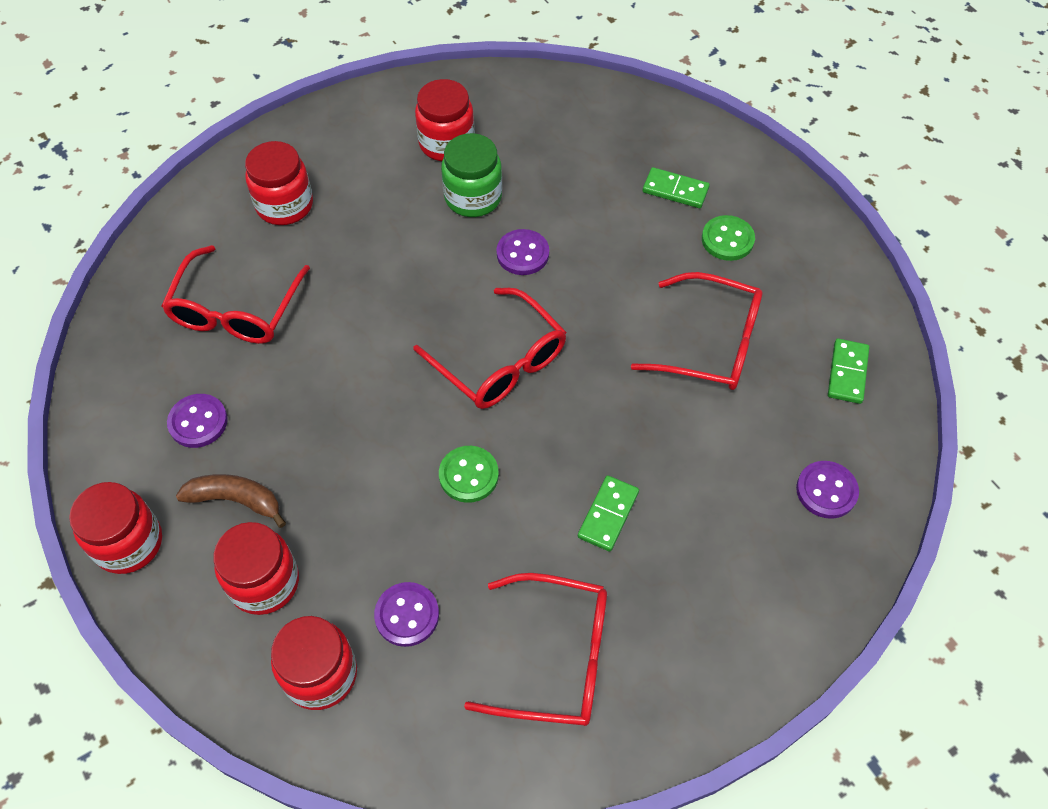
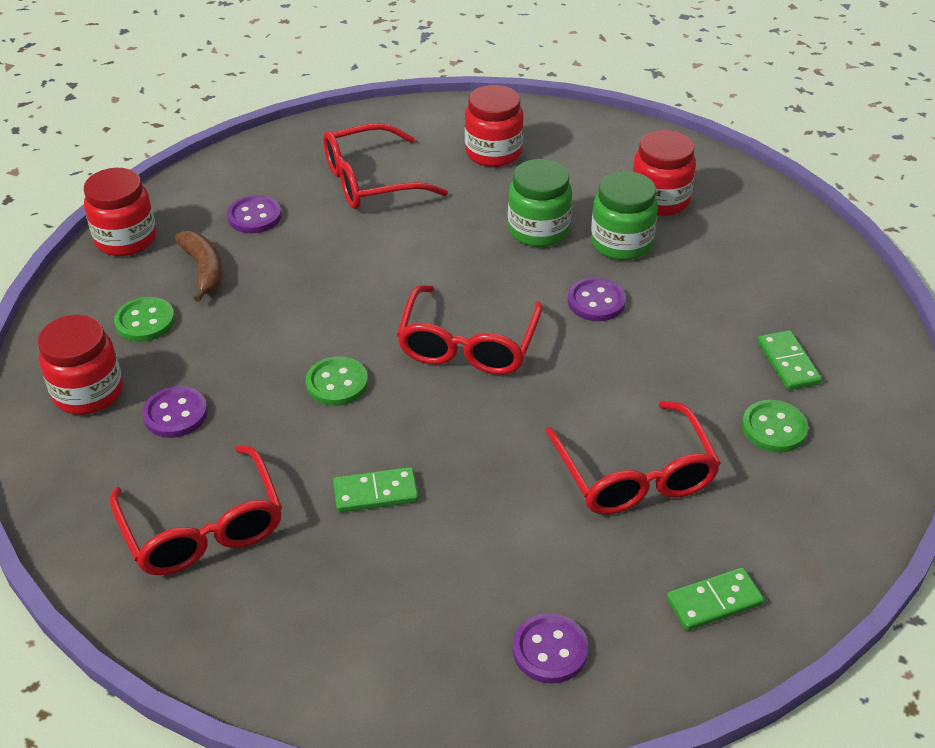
camera: 55 degrees right, 15 degrees down
(264, 582) = (145, 321): red jar -> green button
(410, 237) = (538, 230): none -> green jar

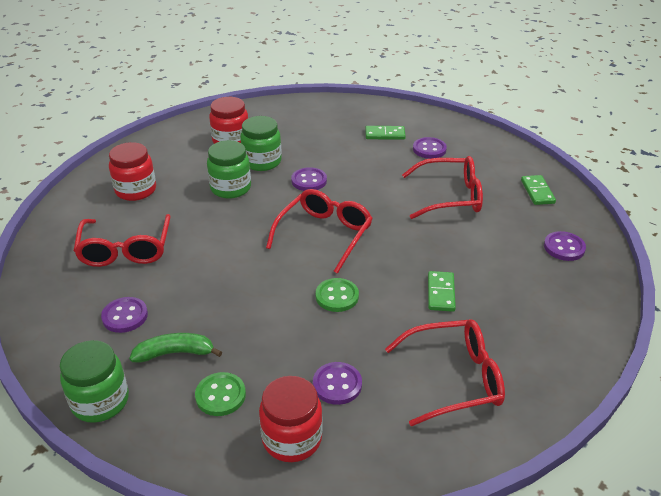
camera: 75 degrees left, 5 degrees down
(126, 239) = (100, 401): red jar -> green jar
(204, 270) = (175, 353): brown banana -> green banana
(468, 345) = (324, 234): red glasses -> red glasses turned 90 degrees counterclockwise
(774, 428) = (429, 149): green button -> purple button

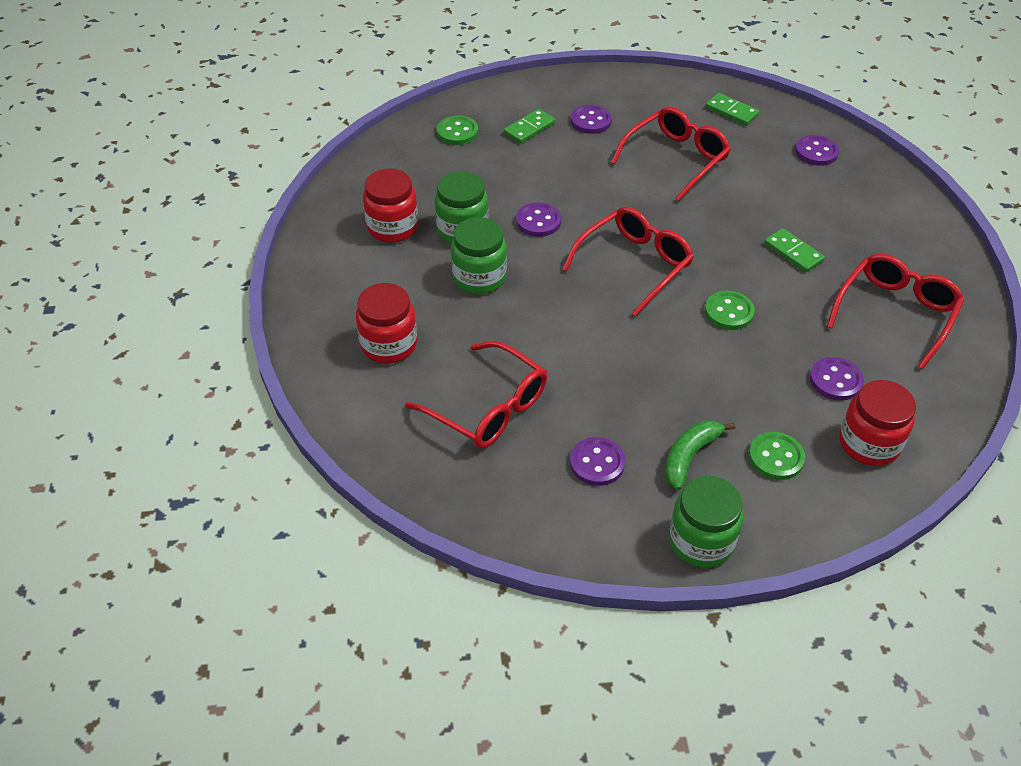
camera: 45 degrees left, 10 degrees up
(324, 234) = (634, 265): red glasses -> red glasses turned 60 degrees clockwise
(341, 116) = (457, 132): none -> green button

